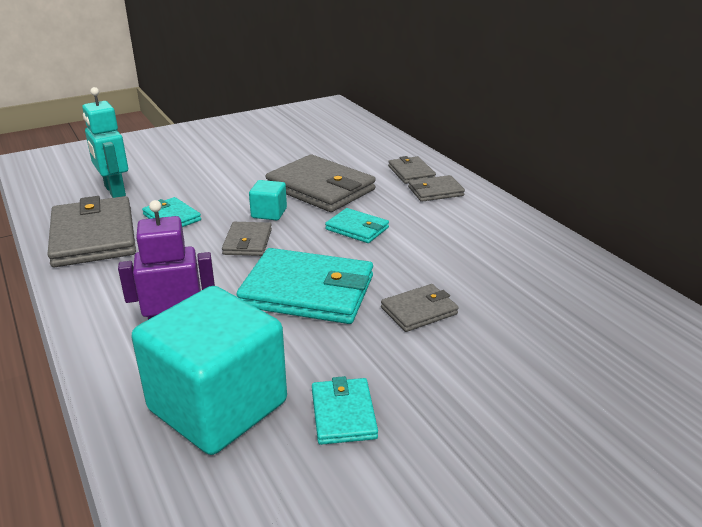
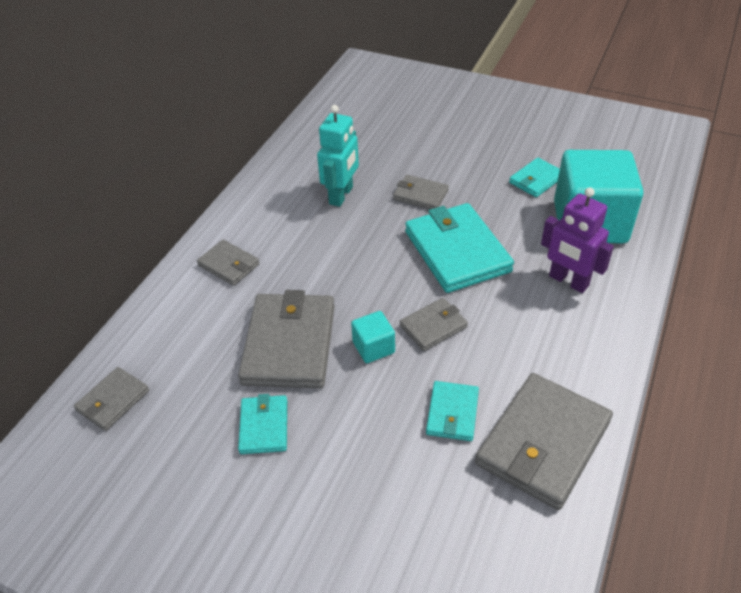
camera: 125 degrees left, 15 degrees up
(114, 191) = (458, 521): turquoise robot -> turquoise robot (341, 195)
(357, 228) = (345, 276): turquoise wallet -> turquoise wallet (264, 426)
(411, 172) = (196, 300): grey wallet -> grey wallet (113, 401)

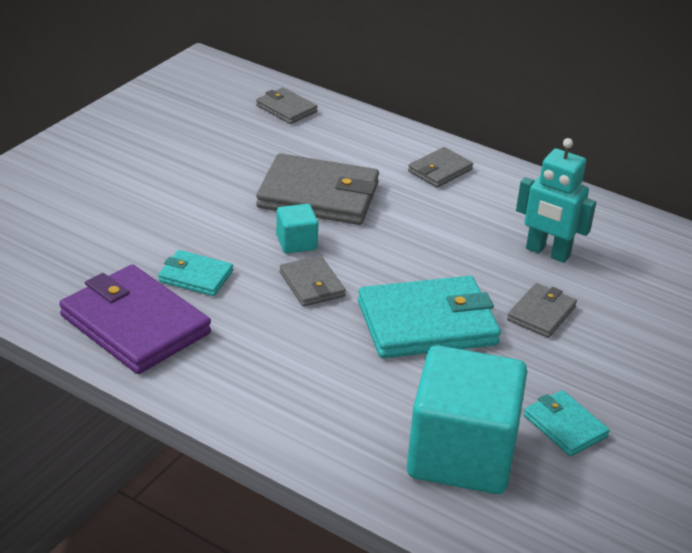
camera: 95 degrees right, 10 degrees down
(264, 426) = (228, 175): turquoise wallet -> none
(543, 443) = (135, 324): grey wallet -> purple wallet
(568, 281) = (351, 402): purple robot -> none

